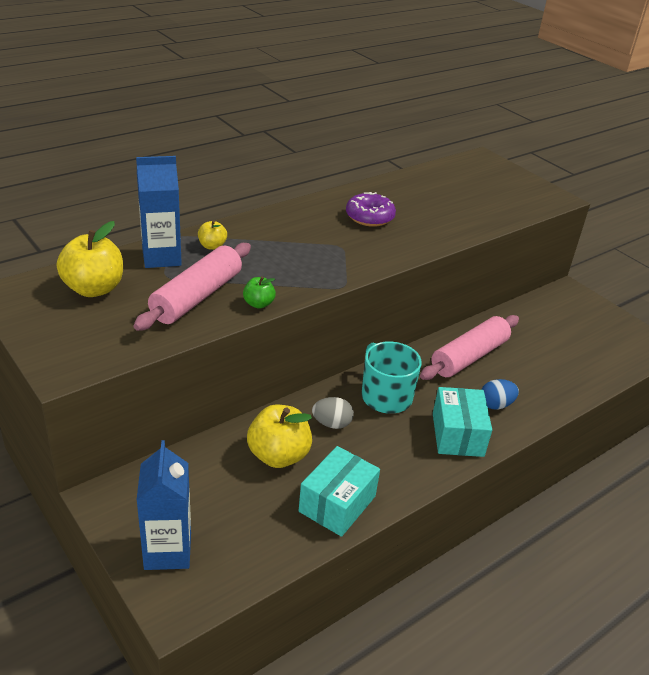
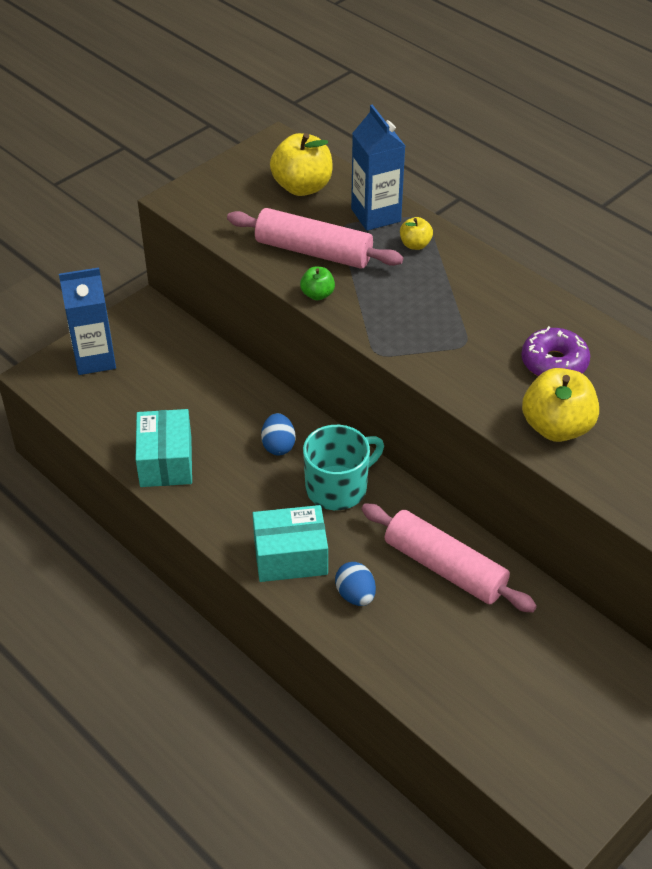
camera: 85 degrees right, 10 degrees up
(278, 455) = (221, 411): yellow apple -> yellow apple (556, 427)
(332, 424) = (278, 445): grey egg -> blue egg
(337, 504) = (166, 461): turquoise box -> turquoise box turned 60 degrees clockwise

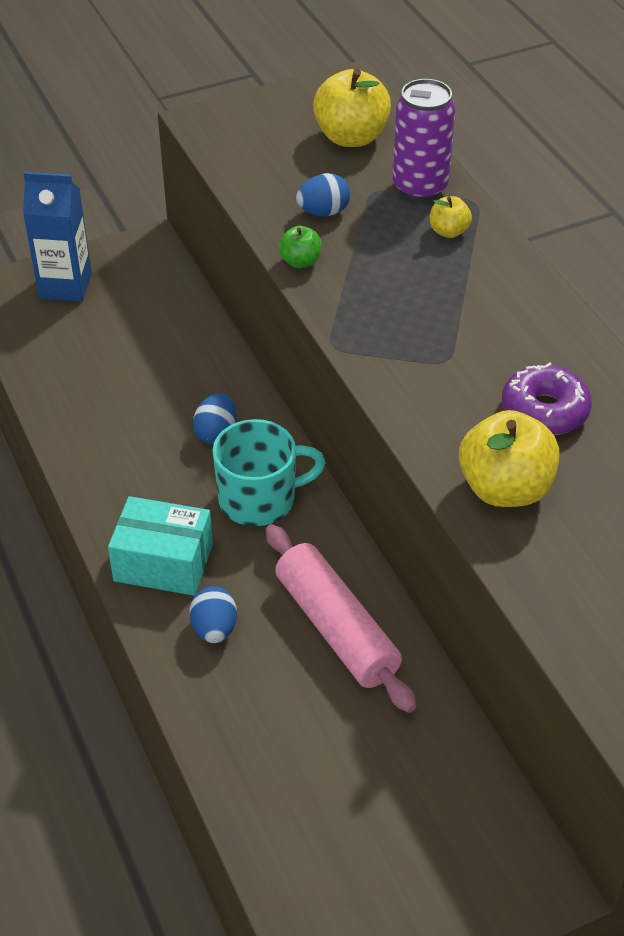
camera: 20 degrees right, 0 degrees up
(166, 461) = (82, 417): turquoise box -> none
(313, 251) = (323, 212): pink rolling pin -> blue egg
(376, 215) = (420, 187): blue carton -> purple can

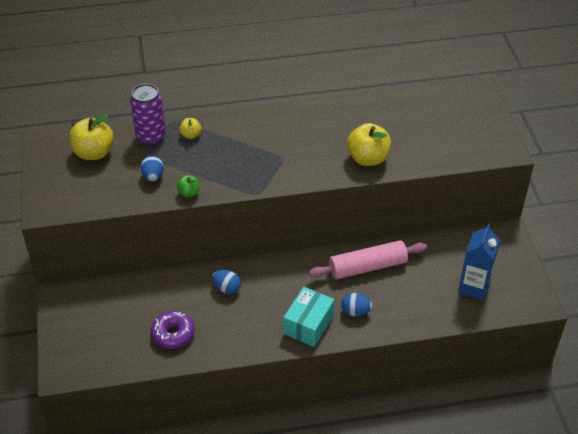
camera: 75 degrees left, 0 degrees up
(65, 286) = (75, 338): blue carton -> blue carton (474, 287)
(259, 499) = (279, 279): turquoise mug -> none
(544, 411) = (326, 135): purple donut -> purple donut (173, 334)

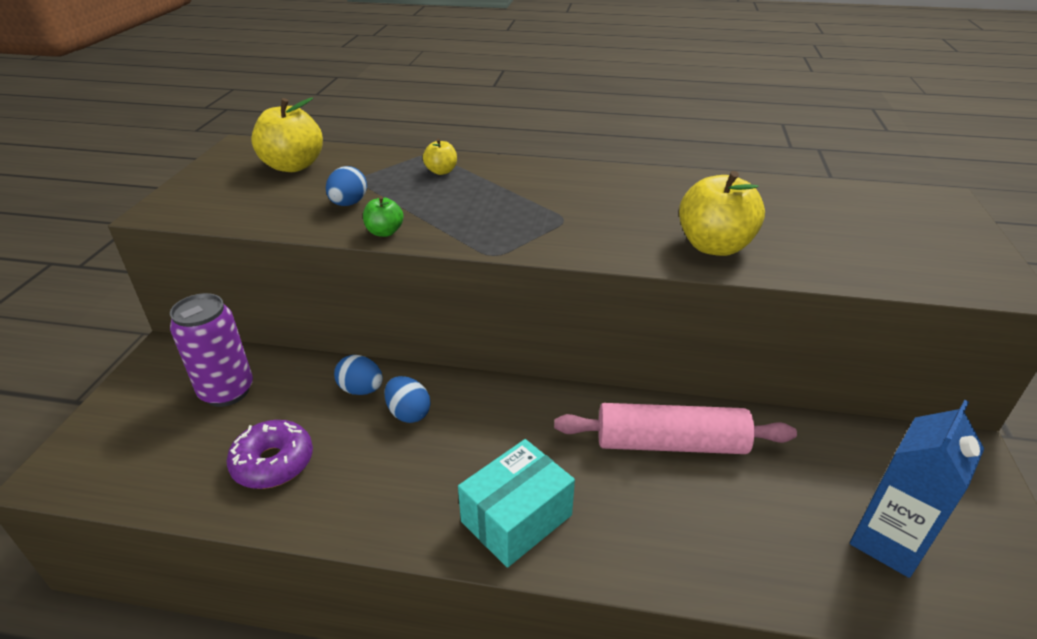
camera: 20 degrees right, 10 degrees down
(151, 137) = (384, 164): purple can -> purple can (227, 391)
(355, 311) = (619, 520): blue egg -> blue egg (361, 390)

